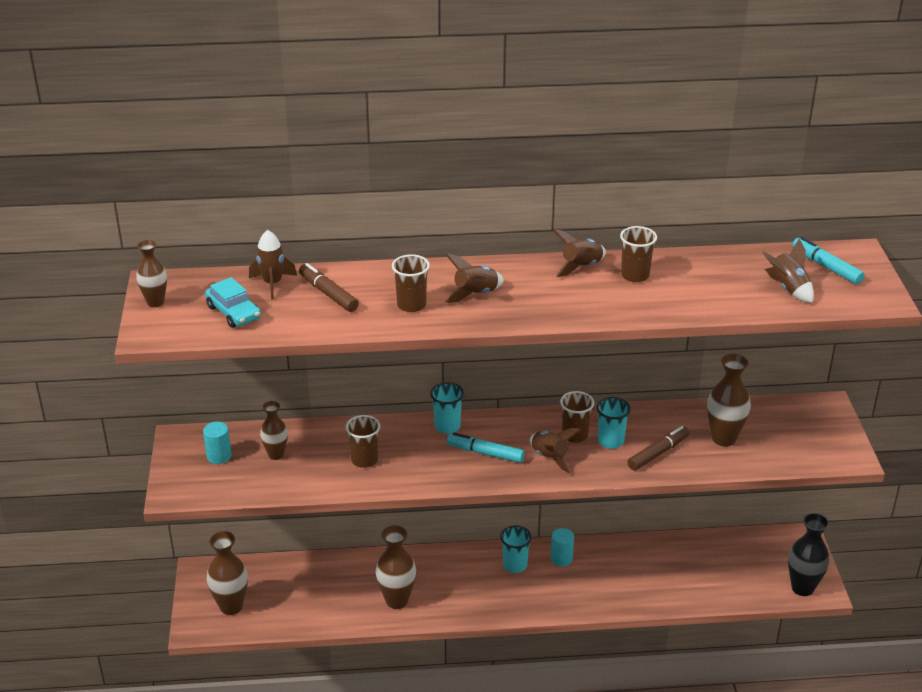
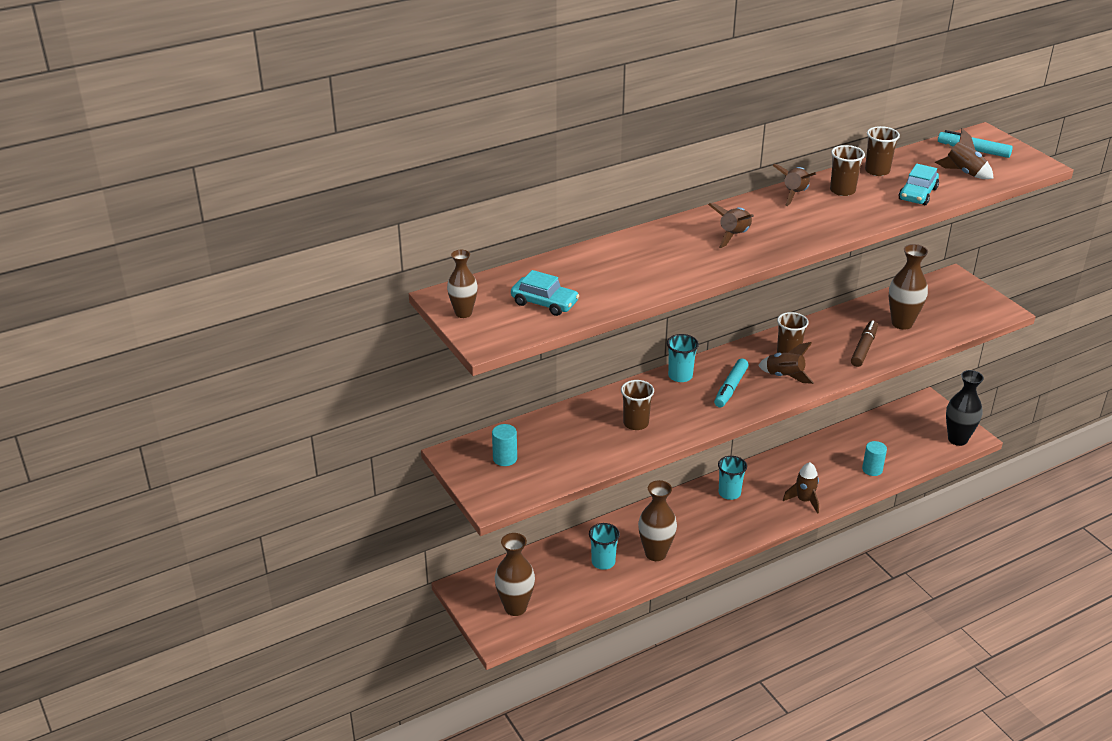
camera: 25 degrees left, 0 degrees up
(272, 284) = (553, 271): brown rocket -> brown rocket (804, 500)
(276, 455) = (555, 442): brown vase -> none
(328, 294) = (611, 266): brown marker -> none
(411, 305) = (691, 257): brown cup -> brown cup (877, 171)
(485, 453) = (730, 388): turquoise marker -> turquoise marker turned 60 degrees counterclockwise
(561, 558) = (762, 476): turquoise cylinder -> turquoise cylinder (872, 469)
(610, 441) = (820, 350): turquoise cup -> turquoise cup (603, 562)
(711, 299) = (917, 194): none -> turquoise car

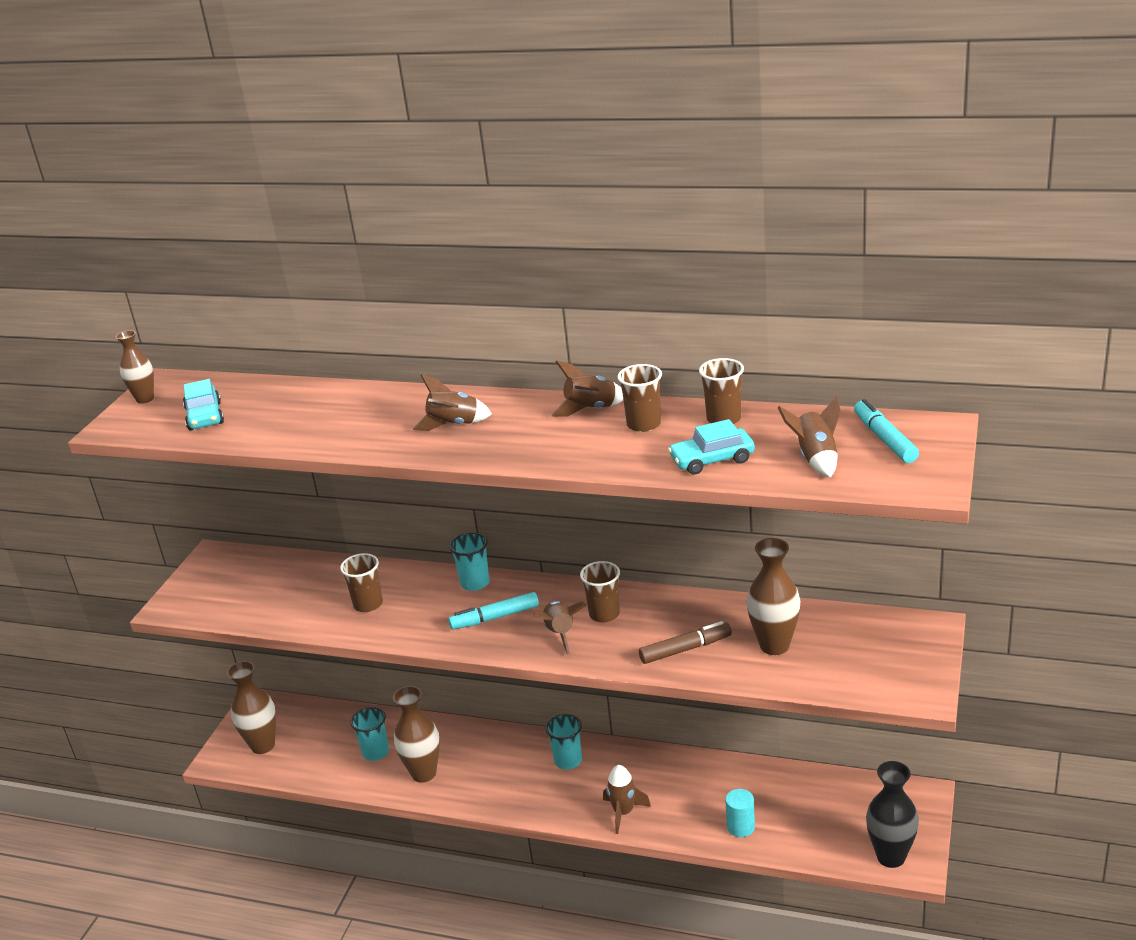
camera: 50 degrees right, 5 degrees down
(505, 458) = (235, 578): turquoise cylinder -> none

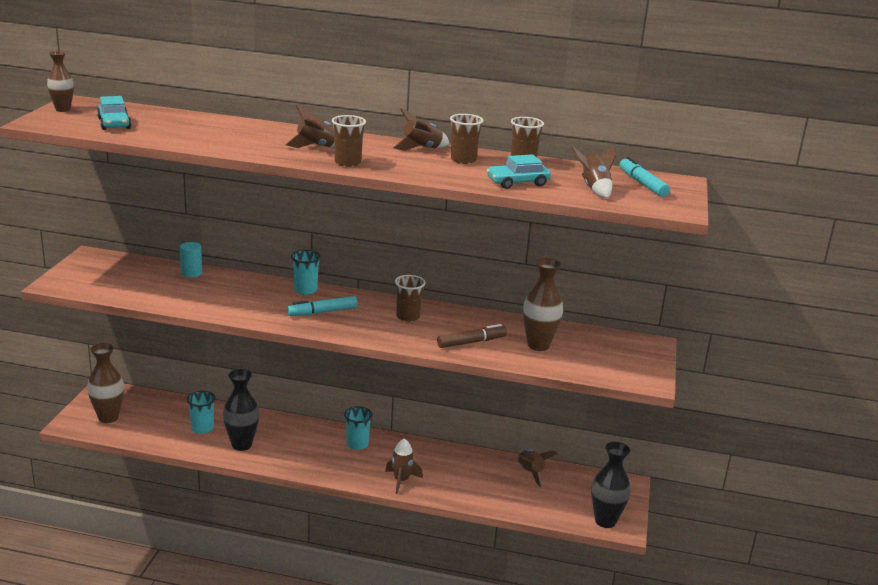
camera: 10 degrees left, 5 degrees down
(368, 604) = (220, 296): brown cup -> brown cup (347, 163)
(424, 773) = (242, 445): brown vase -> black vase
(560, 633) = (374, 325): brown rocket -> brown rocket (530, 473)
(741, 827) = (492, 495): turquoise cylinder -> turquoise cylinder (191, 273)

